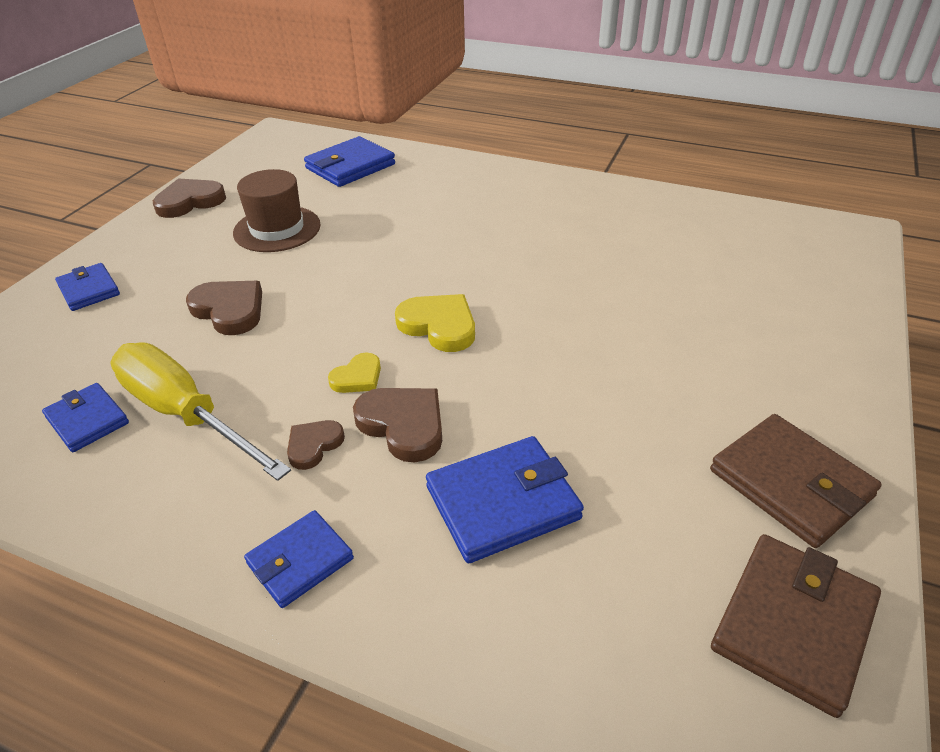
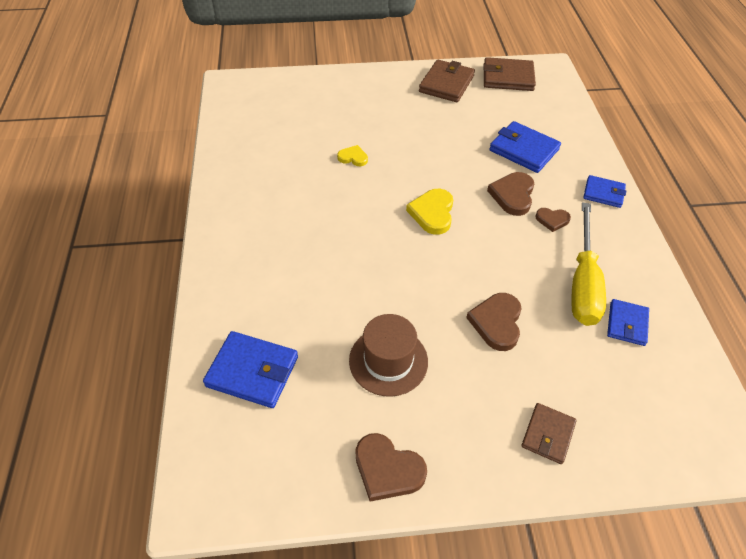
camera: 120 degrees left, 10 degrees up
(89, 290) = (548, 434): blue wallet -> brown wallet
(357, 377) = (498, 227): yellow heart -> yellow heart (353, 158)

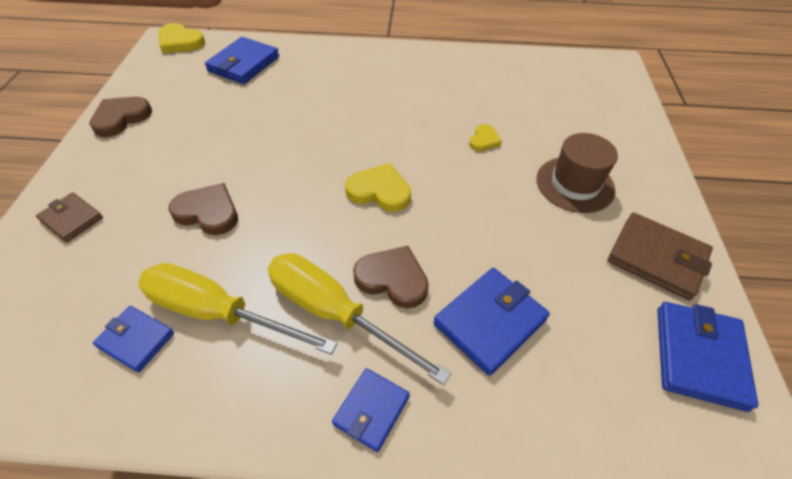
camera: 100 degrees right, 0 degrees up
(198, 476) = (180, 42): none -> yellow heart
(388, 361) = (211, 131): brown hat -> brown hat (575, 184)
(508, 77) = (699, 356): brown wallet -> blue wallet
(552, 220) = (334, 313): brown heart -> yellow screwdriver

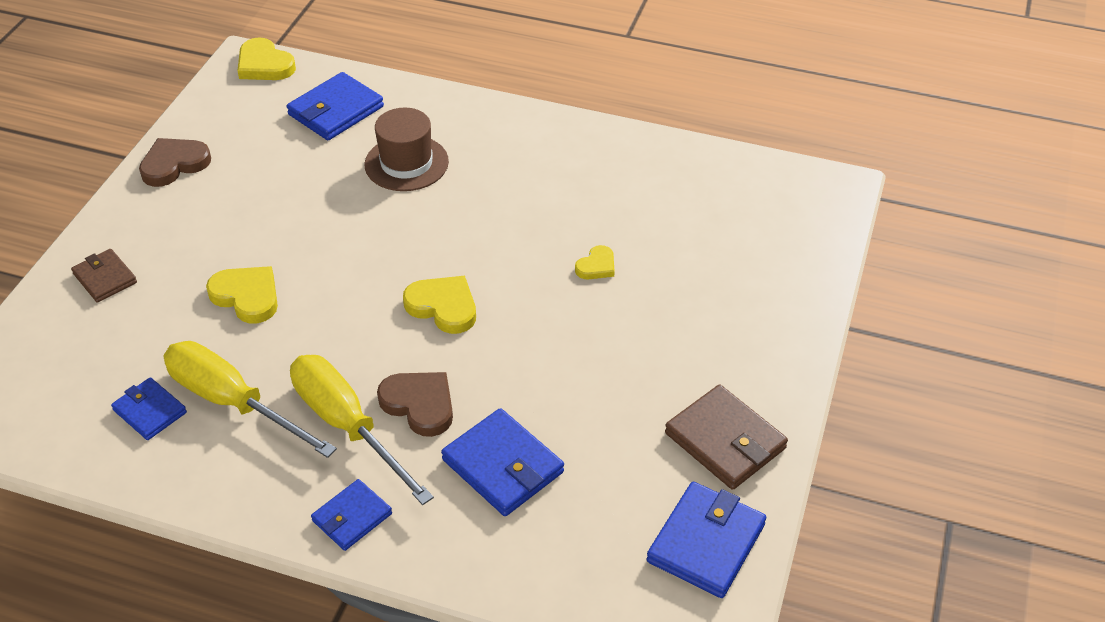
camera: 15 degrees right, 5 degrees down
(208, 212) = (247, 296): brown heart -> yellow heart
(490, 322) = (503, 466): blue wallet -> blue wallet turned 75 degrees clockwise
(575, 184) = (679, 341): brown hat -> brown hat (406, 163)

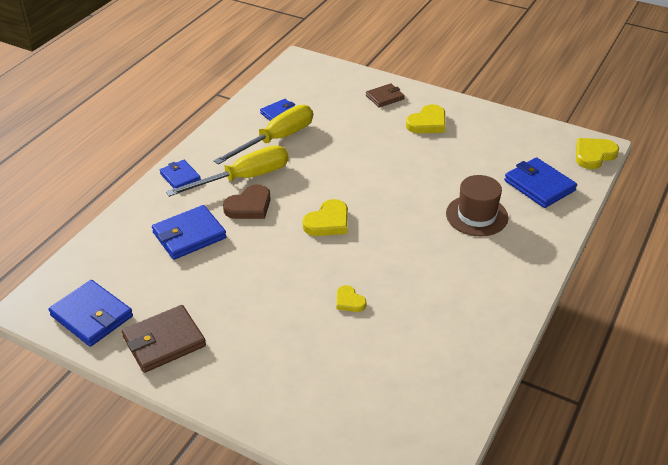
camera: 100 degrees right, 5 degrees down
(174, 164) = (483, 119): brown heart -> none
(247, 296) = (358, 145): yellow heart -> yellow heart (427, 123)

